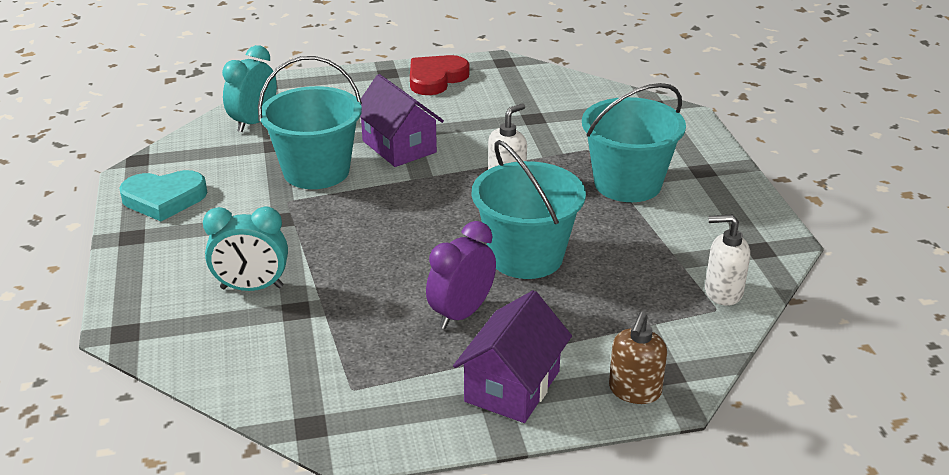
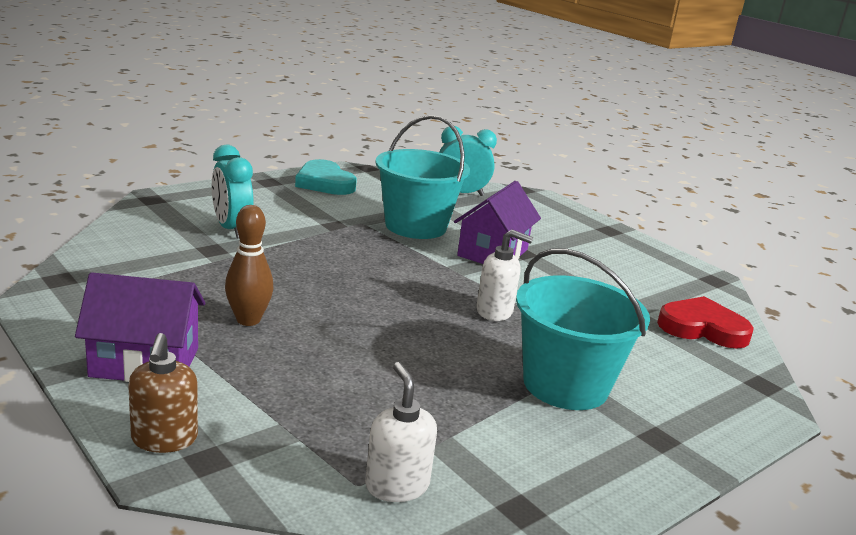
camera: 60 degrees right, 10 degrees down
(436, 79) = (631, 252): red heart -> red heart (702, 328)
(461, 313) = (248, 320): purple clock -> brown bowling pin
(526, 256) = (367, 340): turquoise bucket -> none
(634, 391) = (164, 439): brown soap dispenser -> brown soap dispenser turned 90 degrees counterclockwise

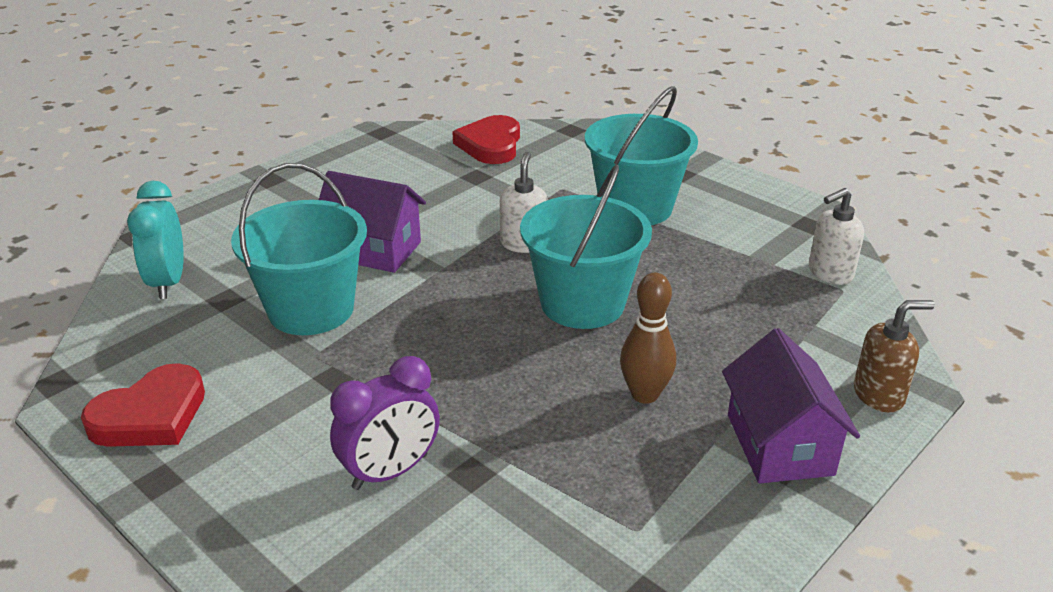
camera: 95 degrees left, 10 degrees up
(231, 229) = (390, 472): turquoise clock -> purple clock
(324, 183) = (150, 415): turquoise heart -> red heart
(388, 320) = (582, 303): none -> turquoise bucket

